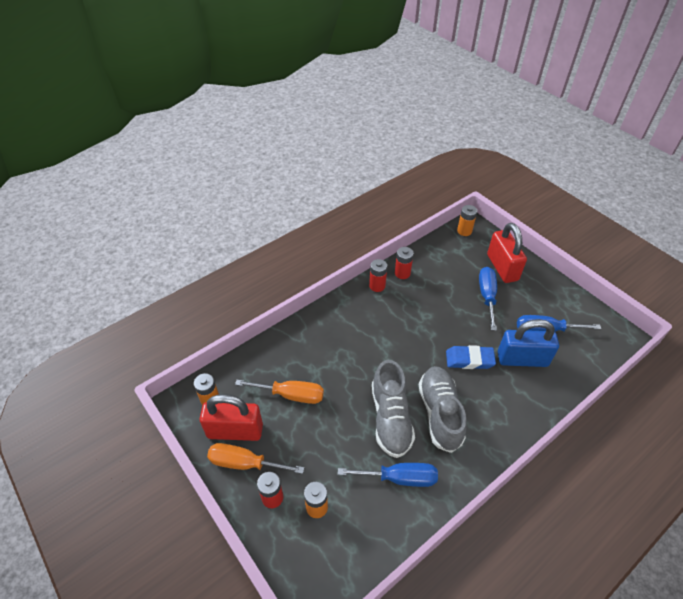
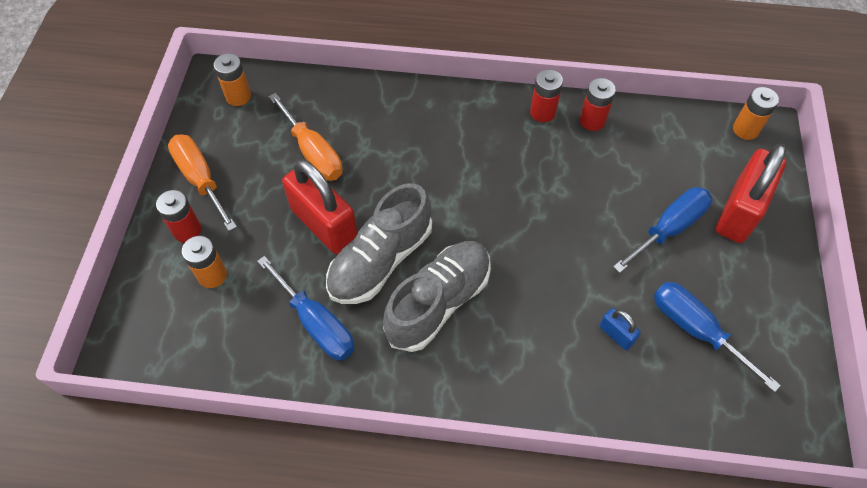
camera: 45 degrees right, 10 degrees up
(235, 431) = (226, 143): red padlock -> red padlock (324, 225)
(469, 359) = (547, 279): blue eraser -> none
(522, 359) = (616, 334): blue padlock -> blue padlock, size x0.44

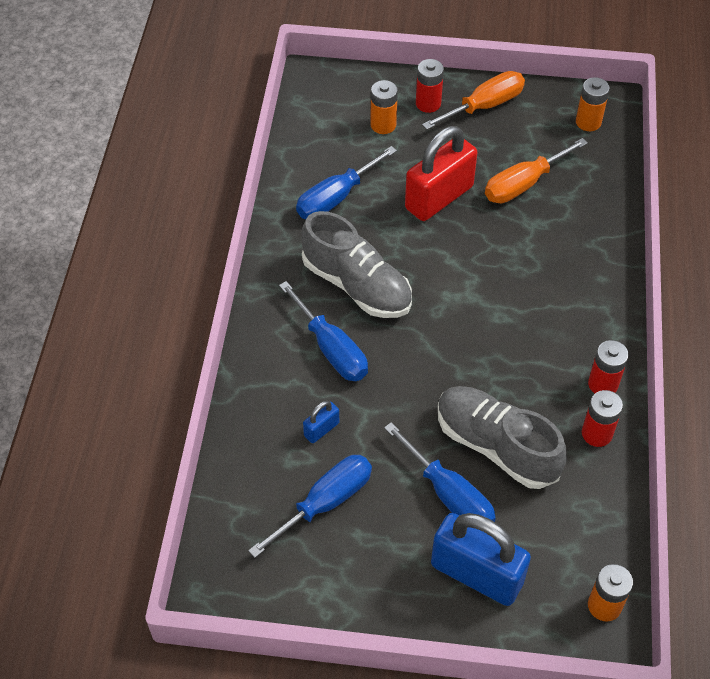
camera: 90 degrees right, 5 degrees down
(380, 260) = (401, 241): grey shoe -> grey shoe (496, 446)
(520, 326) = (331, 349): none -> blue screwdriver
(739, 212) = (476, 574): red padlock -> blue padlock

